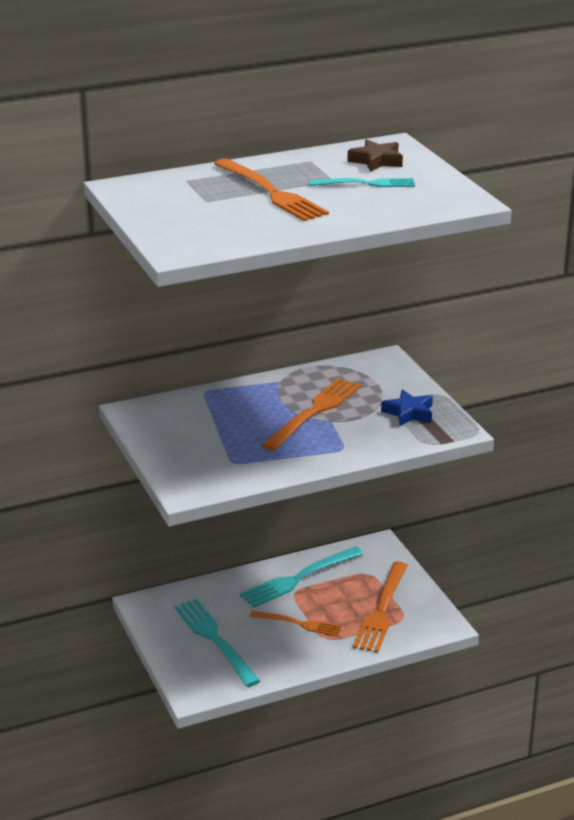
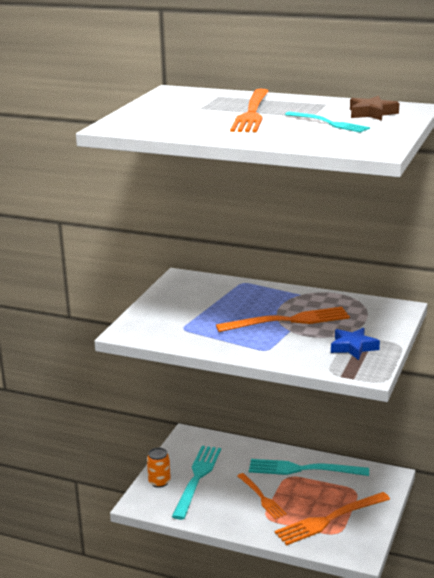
camera: 45 degrees right, 5 degrees down
(183, 663) = (159, 482): none -> orange can

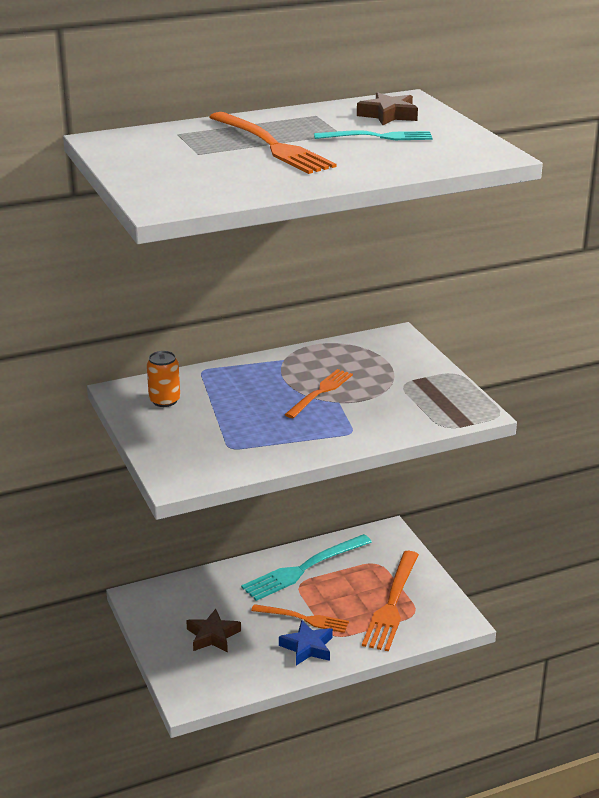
camera: 45 degrees left, 5 degrees up
(159, 482) = (179, 663): orange can -> orange can (164, 400)
(197, 478) = (212, 636): turquoise fork -> brown star
(289, 320) = (321, 392): orange fork -> orange fork, size x0.63
(353, 347) = (423, 393): blue star -> blue star (307, 647)

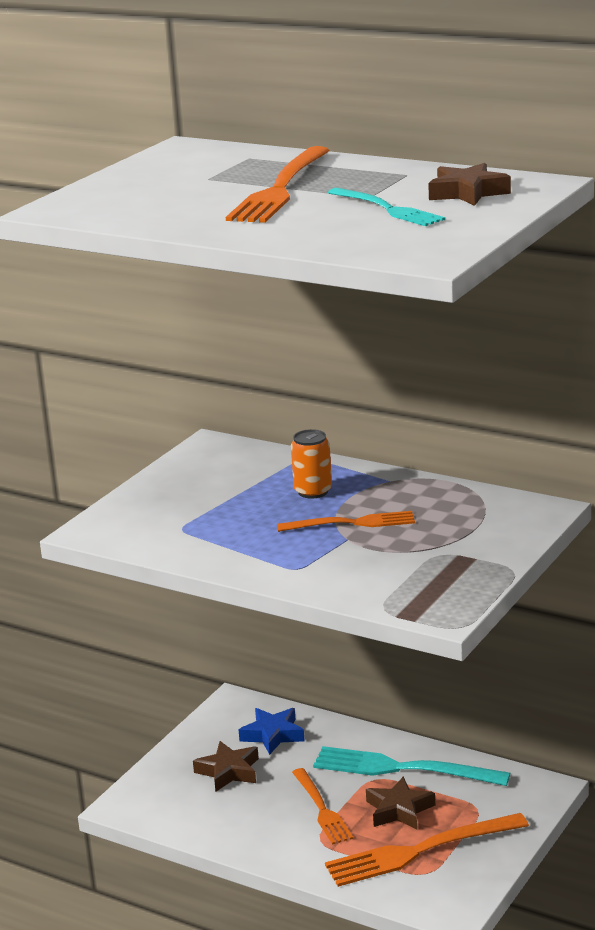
camera: 55 degrees right, 5 degrees down
(164, 400) = (222, 467): orange can -> orange can (313, 491)
(307, 647) = (280, 833): blue star -> blue star (273, 735)
(343, 591) = (399, 810): none -> brown star

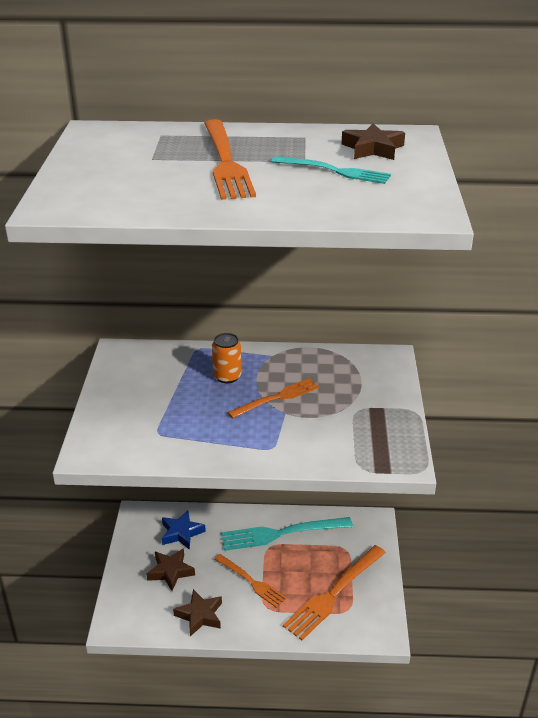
camera: 30 degrees left, 10 degrees up
(399, 810) = (300, 566): brown star -> brown star (200, 615)

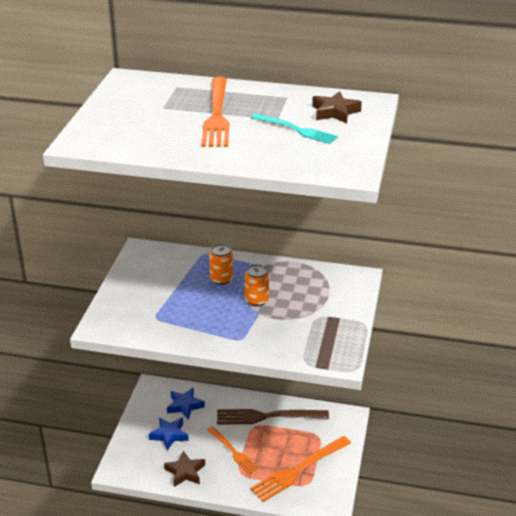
camera: 10 degrees right, 0 degrees up
(170, 572) = (169, 435): brown star -> blue star
(277, 397) = (257, 300): orange fork -> orange can
(280, 534) = (266, 417): turquoise fork -> brown fork

